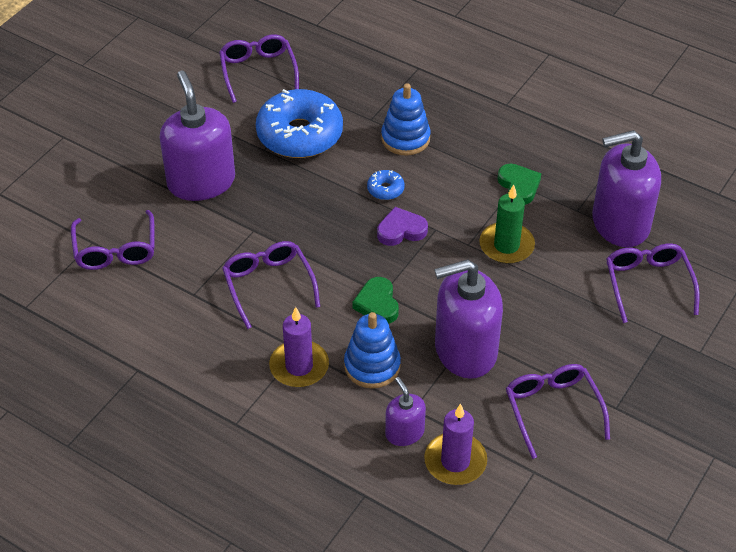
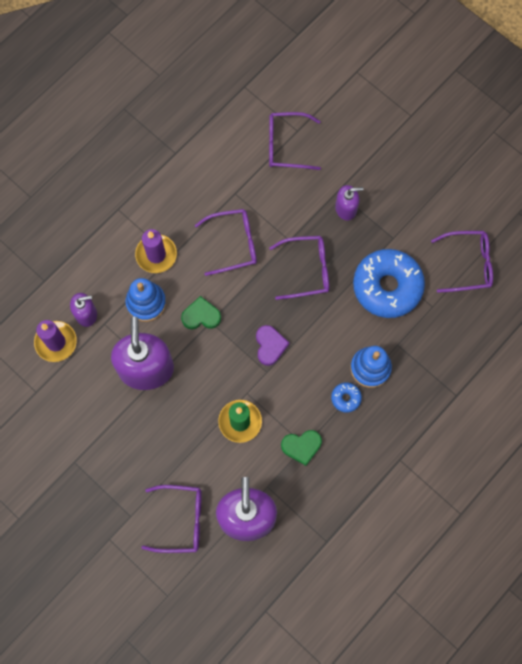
camera: 100 degrees right, 25 degrees up
(201, 182) = (346, 208): purple soap dispenser -> purple soap dispenser, size x0.51
(385, 189) = (315, 342): blue donut -> blue donut (346, 398)
(552, 409) = (82, 417): purple glasses -> purple glasses (307, 270)

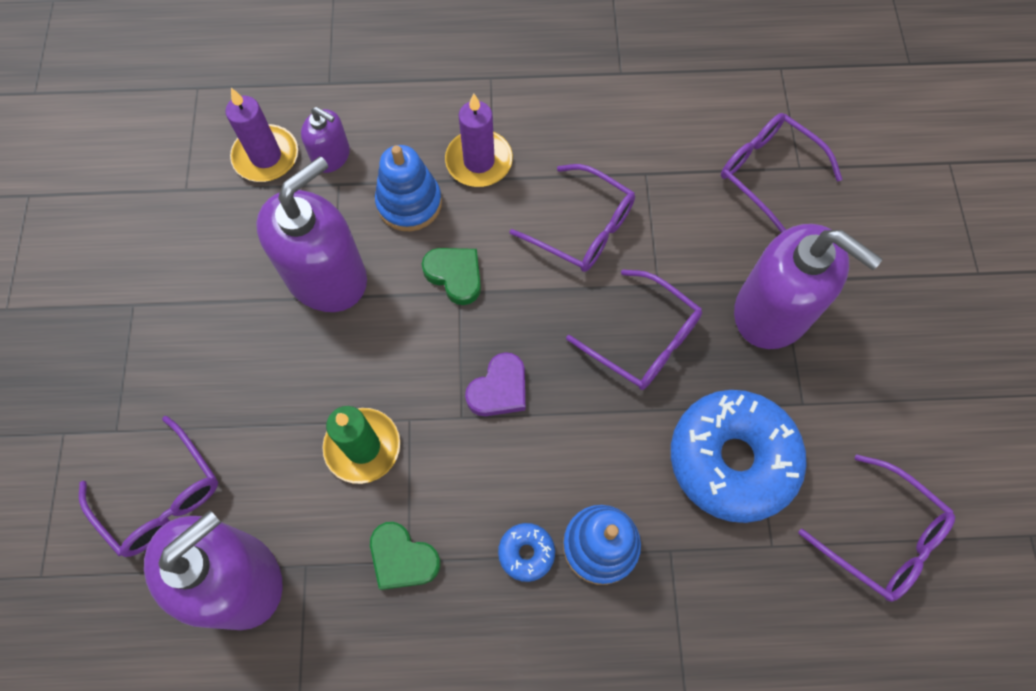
camera: 45 degrees right, 5 degrees down
(346, 208) = (773, 311): purple soap dispenser -> purple soap dispenser, size x1.97

